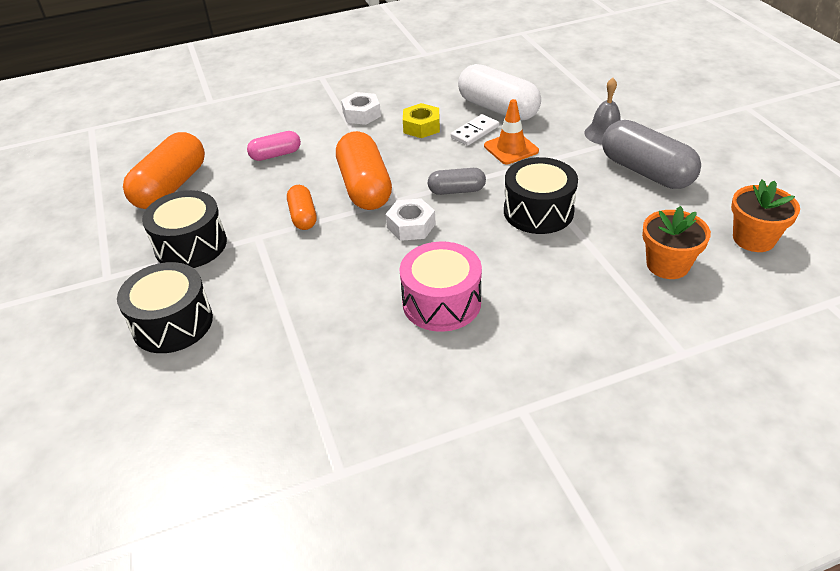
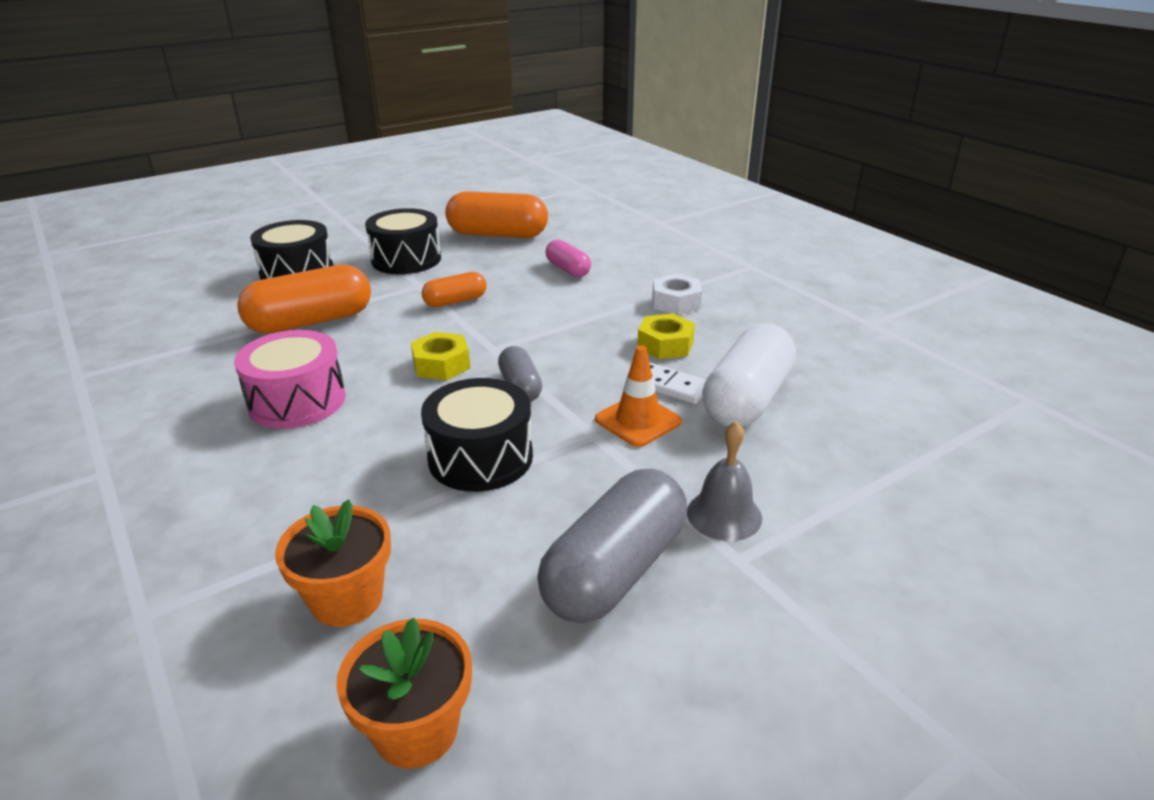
camera: 75 degrees right, 10 degrees down
(365, 187) = (516, 326): orange capsule -> orange capsule (311, 322)
(411, 226) = (441, 365): white nut -> yellow nut

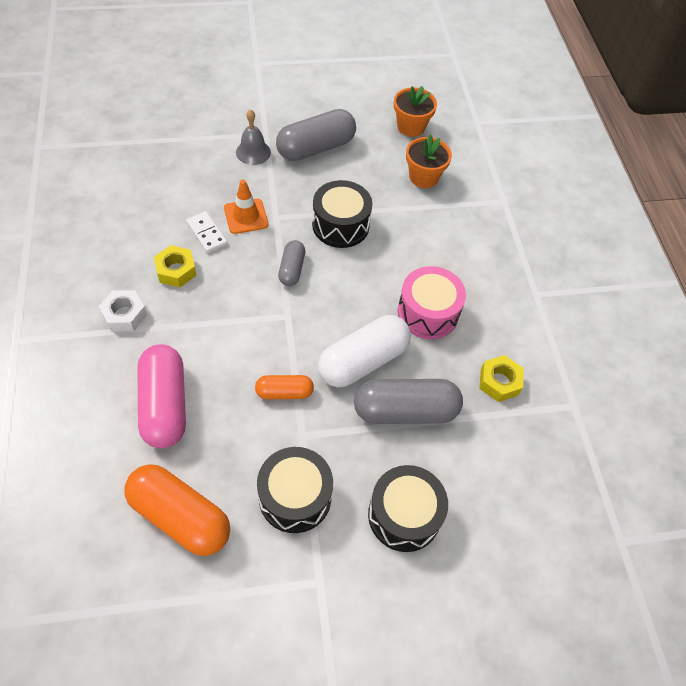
camera: 160 degrees left, 25 degrees up
(311, 322) = (405, 411): orange capsule -> grey capsule
(441, 365) = (329, 312): yellow nut -> yellow nut (499, 382)
(568, 269) = (165, 405): pink capsule -> pink capsule, size x1.83
(747, 399) = (176, 206): white capsule -> white capsule (363, 361)

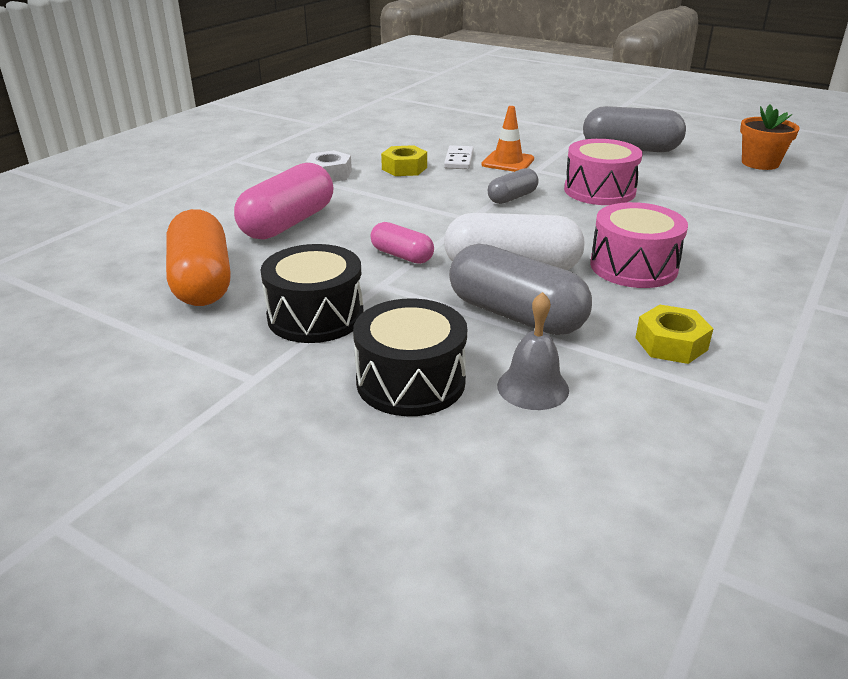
camera: 45 degrees right, 25 degrees down
(253, 152) = (562, 137): grey bell -> grey bell (533, 387)
(284, 392) = (402, 255): orange capsule -> pink capsule
(340, 225) = (599, 191): black drum -> pink drum
(423, 177) = (739, 192): orange flower pot -> none

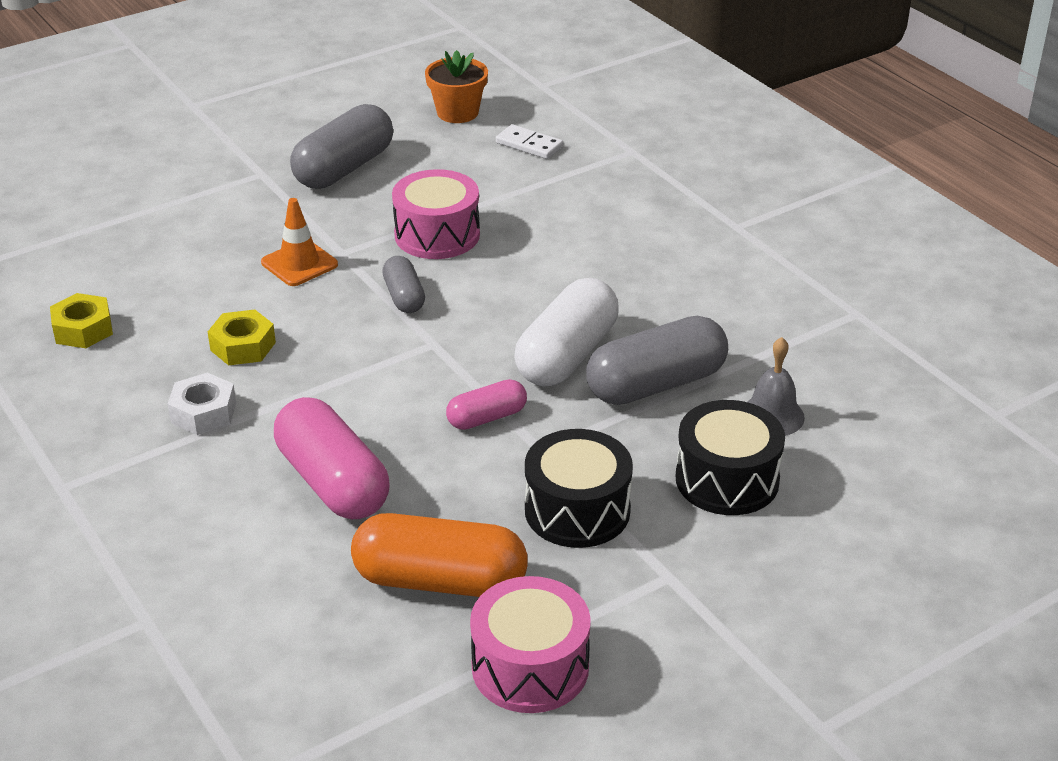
camera: 65 degrees left, 5 degrees up
(459, 160) = (257, 296): white domino -> white domino (529, 145)
(633, 266) = (615, 284): pink drum -> pink drum (530, 667)
(671, 343) = (751, 321): yellow nut -> yellow nut (83, 329)

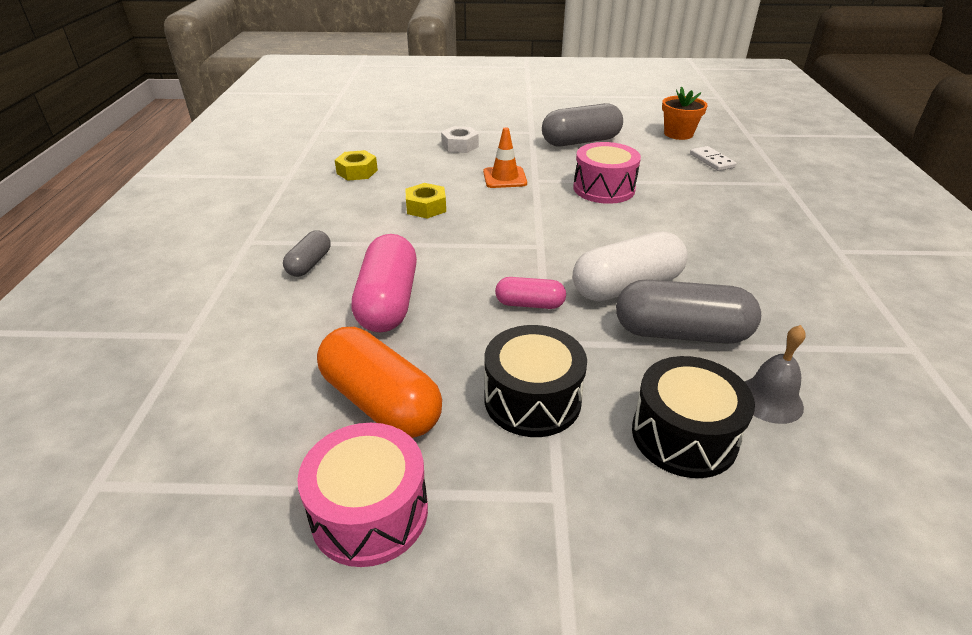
camera: 35 degrees right, 0 degrees up
(203, 413) = (364, 233): white nut -> white nut (460, 146)
(404, 297) = (548, 214): grey capsule -> grey capsule (309, 264)

